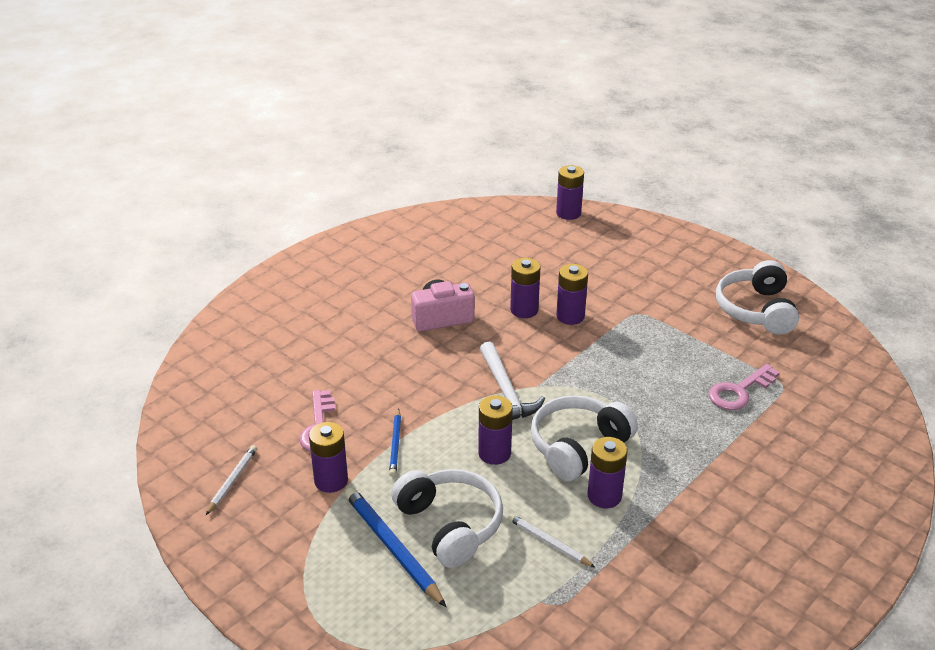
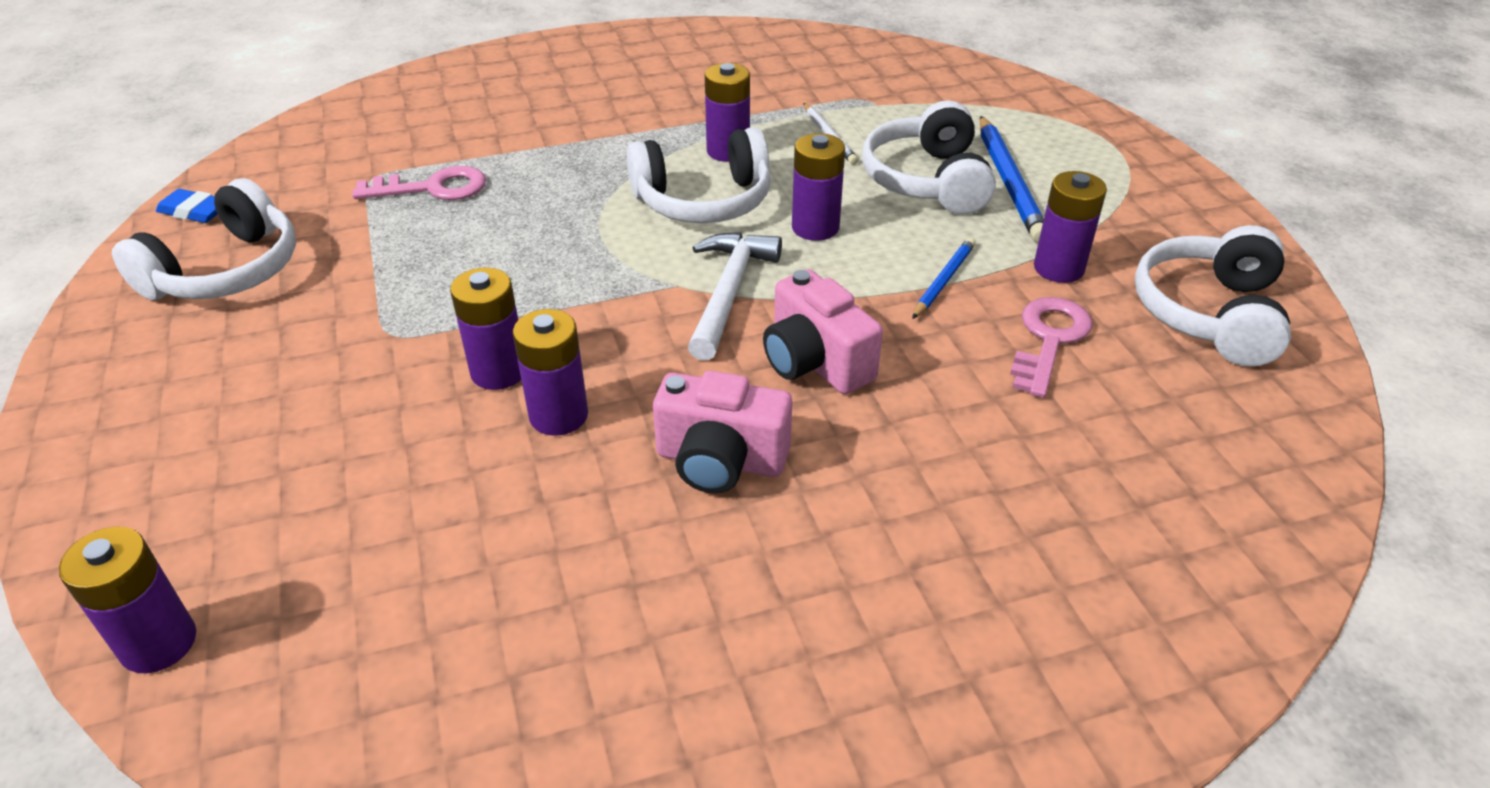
camera: 150 degrees left, 5 degrees up
(232, 481) = (1209, 314): white pencil -> white headphones
(433, 372) = (815, 362): none -> pink camera
(829, 329) = (194, 211): none -> blue eraser

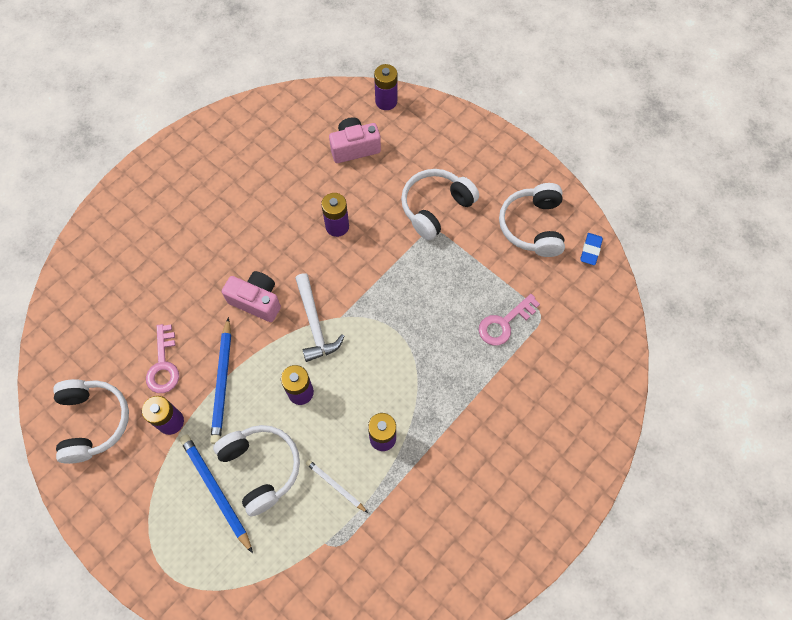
camera: 150 degrees right, 25 degrees up
(194, 211) = (590, 250): blue eraser -> blue eraser turned 60 degrees counterclockwise
(499, 371) = (375, 234): purple battery -> none
(703, 201) = (367, 385): white headphones -> white headphones (435, 207)
(720, 461) = (267, 236): pink camera -> pink camera (354, 148)
(943, 280) = (222, 383): blue pencil -> blue pencil, size x1.73

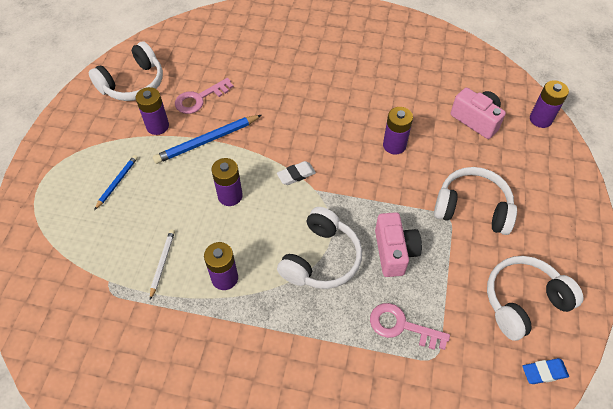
camera: 60 degrees right, 10 degrees down
(216, 491) = (117, 182): blue pencil -> blue pencil, size x0.58
(256, 301) = (289, 127): pink camera -> pink camera (394, 252)
(261, 468) = (151, 202): white headphones -> white headphones (321, 259)
(315, 324) = (296, 175): white hammer -> white eraser

